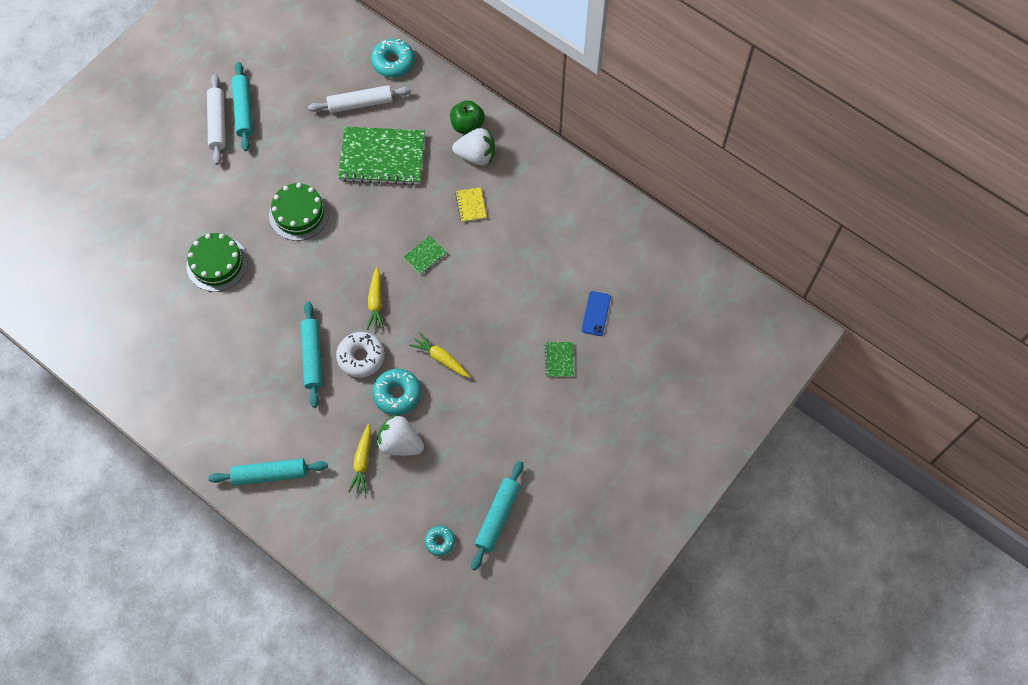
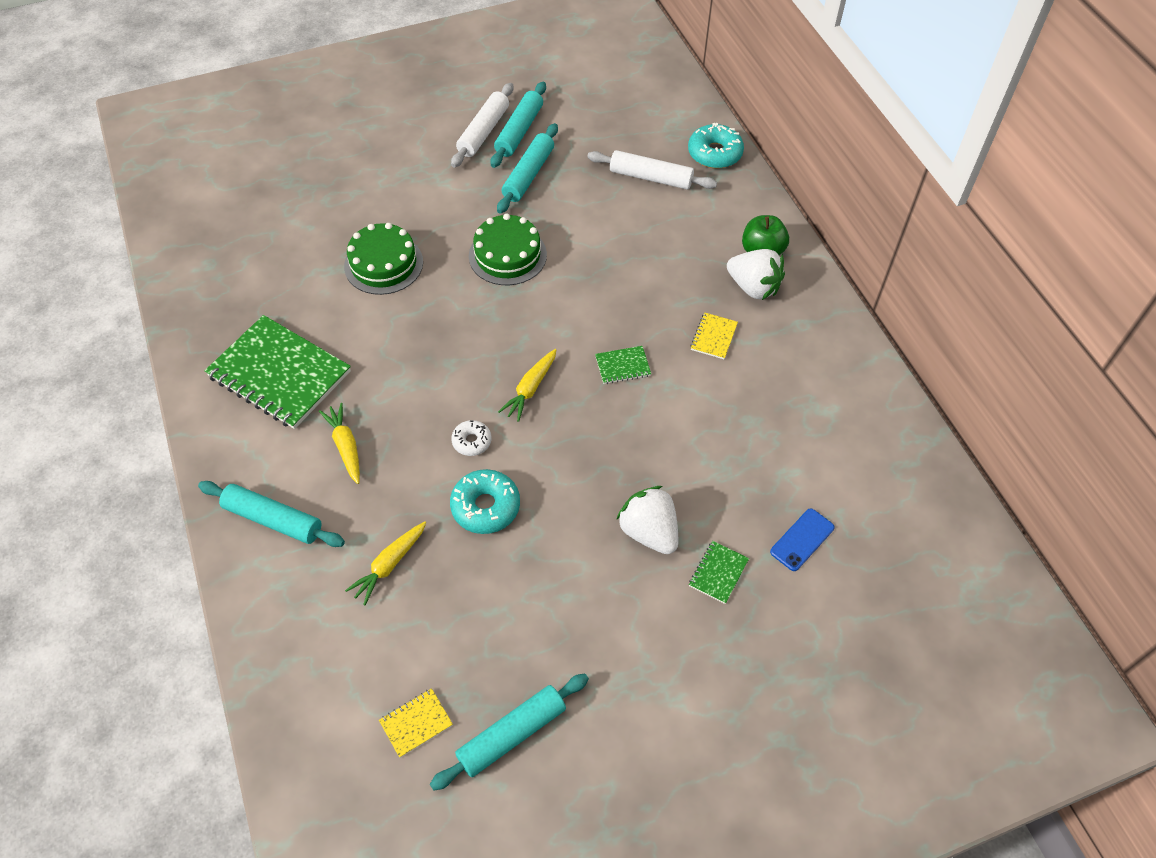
camera: 30 degrees right, 10 degrees down
(312, 357) = (416, 412): turquoise rolling pin -> turquoise rolling pin (528, 175)
(361, 357) = (472, 441): white donut -> white donut, size x0.60
(382, 157) = (640, 241): green notebook -> green notebook (279, 374)
(400, 443) = (450, 568): white strawberry -> white strawberry (649, 531)
(440, 358) = (566, 491): yellow carrot -> yellow carrot (345, 446)
(440, 542) = (416, 723): turquoise donut -> yellow notebook

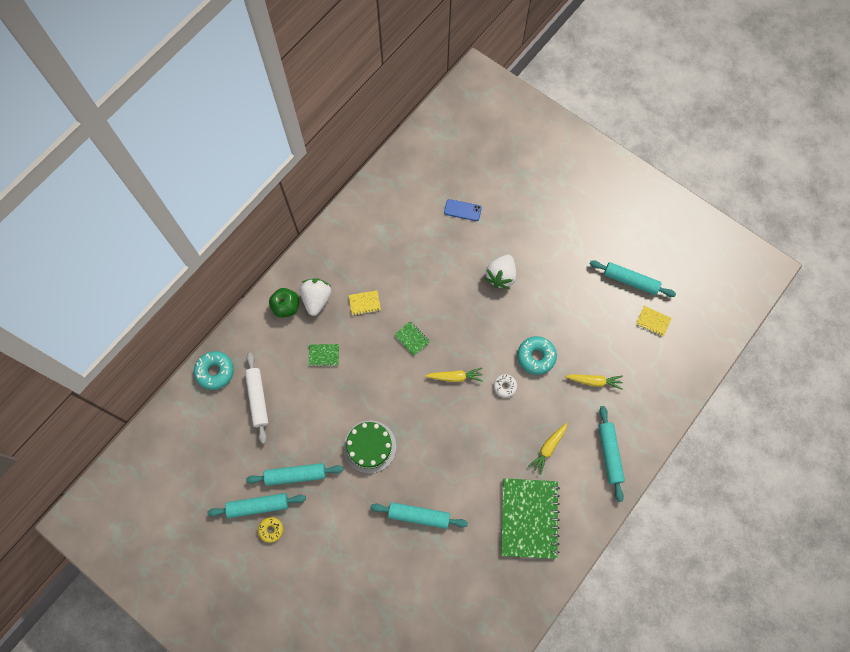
camera: 120 degrees left, 15 degrees up
(383, 264) = (419, 516): green cake -> turquoise rolling pin
(483, 131) = (271, 530): white rolling pin -> yellow donut
(718, 573) = (502, 237): green notebook -> green notebook (324, 355)

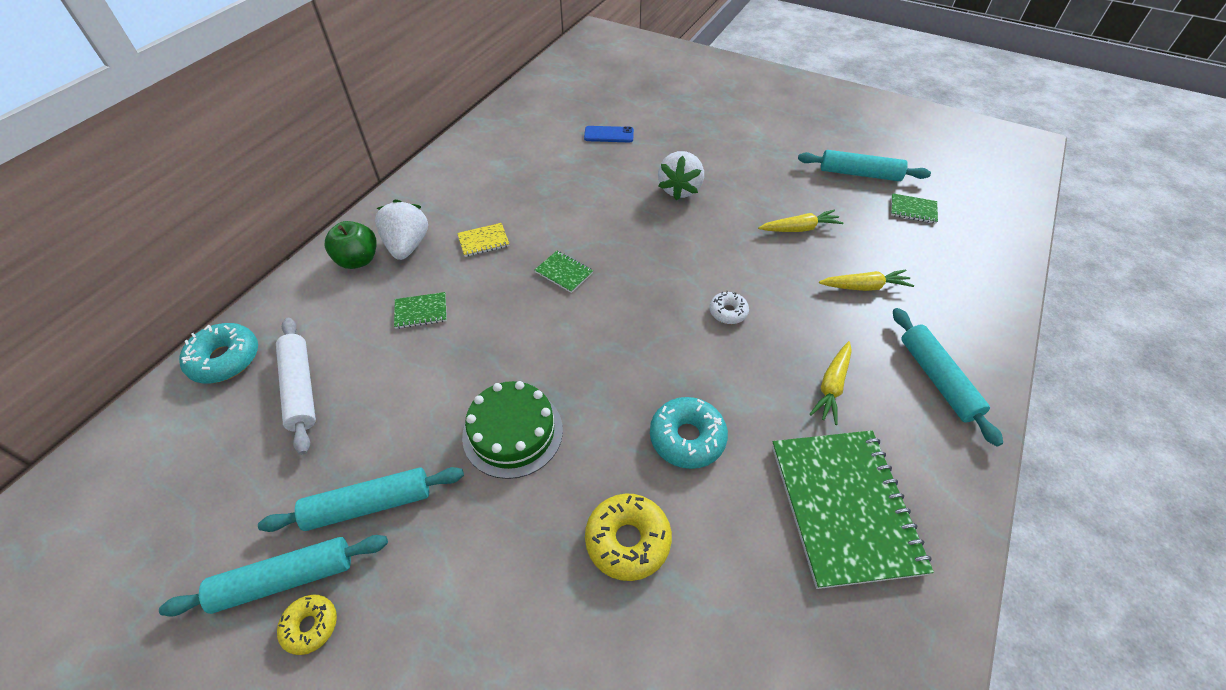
camera: 10 degrees left, 20 degrees down
(419, 516) = (628, 540): turquoise rolling pin -> yellow donut
(455, 377) = (644, 310): yellow carrot -> yellow carrot (799, 228)
(536, 357) = (763, 269): turquoise donut -> turquoise donut (687, 438)
(653, 321) = (913, 210): yellow notebook -> green notebook

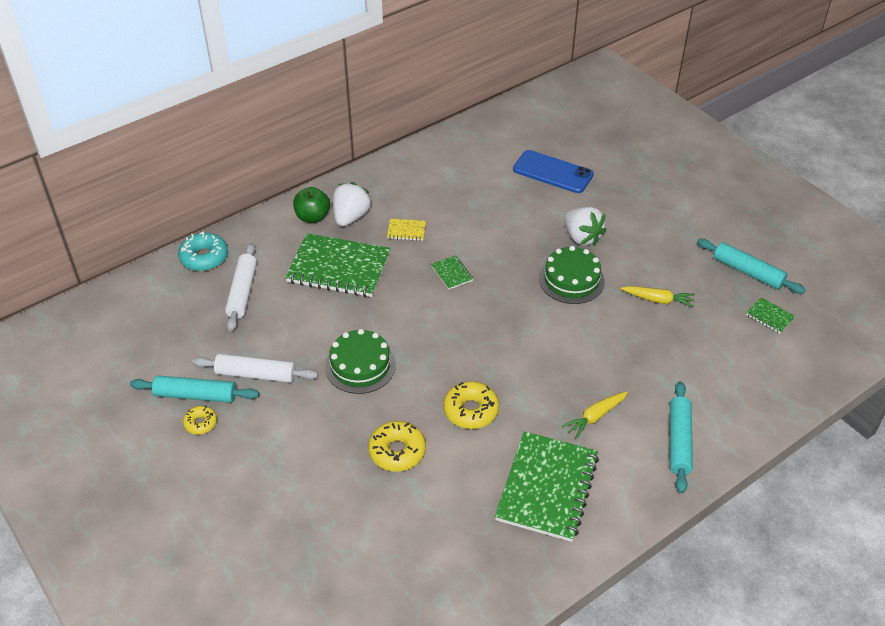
camera: 25 degrees right, 5 degrees down
(369, 504) = (256, 374): turquoise rolling pin -> white rolling pin
(421, 311) = (339, 268): green notebook -> green notebook, size x2.37
(609, 135) = (553, 172): blue phone -> blue phone, size x1.73
(680, 189) = (581, 237): white strawberry -> white strawberry turned 75 degrees counterclockwise
(687, 438) = (471, 410): turquoise donut -> yellow donut
(699, 237) = (571, 280): none -> green cake
(728, 312) = (555, 342): white donut -> none
(864, 287) = (676, 360): yellow carrot -> none

